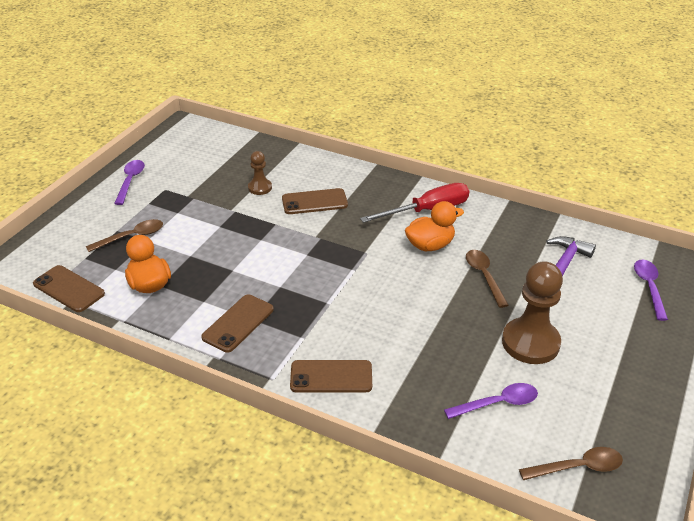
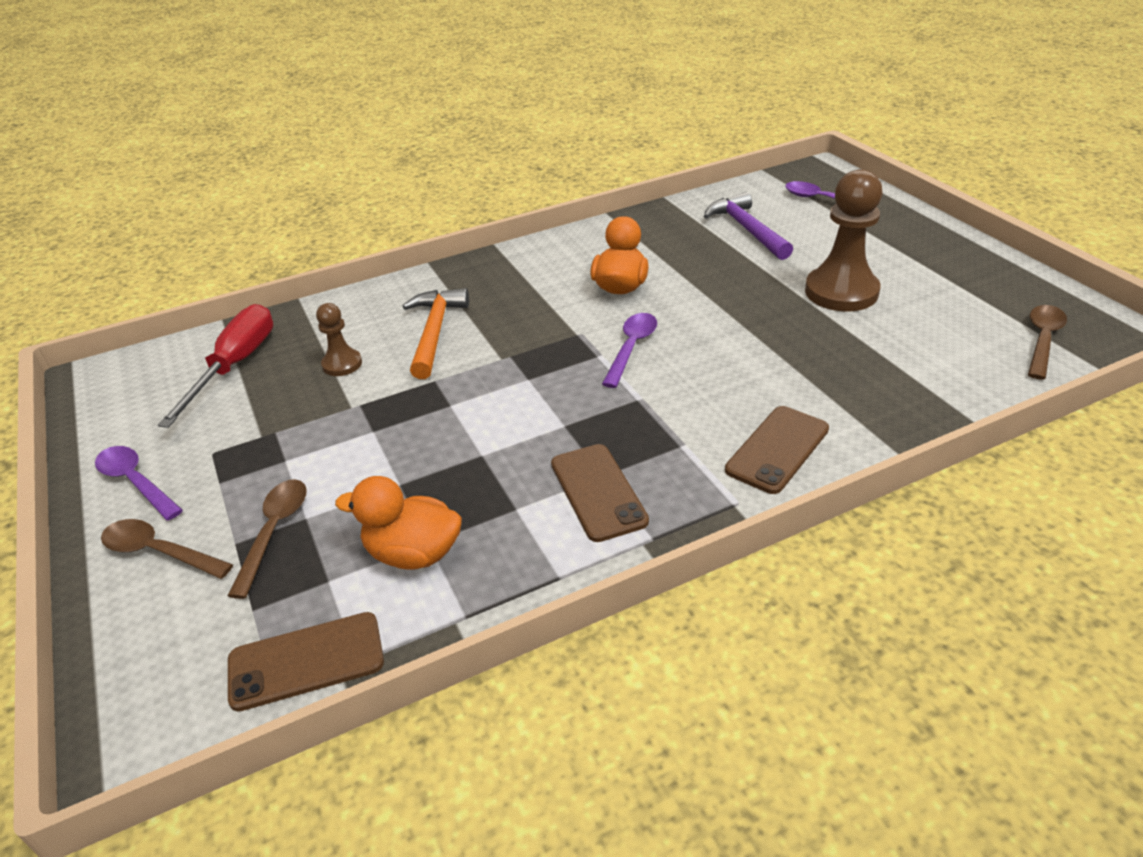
camera: 50 degrees left, 0 degrees up
(314, 202) = (434, 333): brown phone -> orange hammer
(427, 211) = (559, 264): red screwdriver -> red screwdriver (235, 366)
(484, 276) = (710, 276): brown spoon -> brown spoon (159, 552)
(497, 403) = (917, 349): purple spoon -> purple spoon (631, 348)

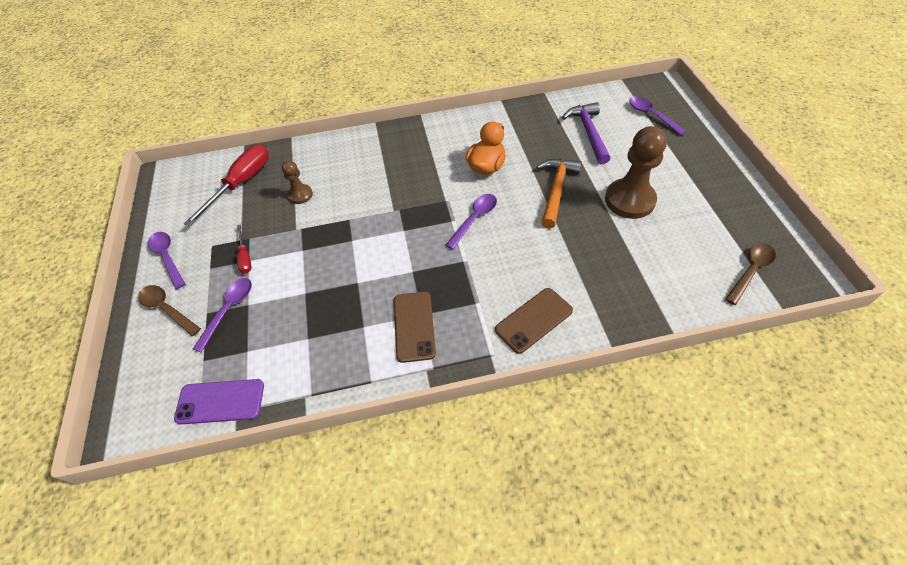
camera: 15 degrees right, 15 degrees up
(274, 532) = (228, 310): brown spoon -> purple spoon
(277, 457) = (245, 257): none -> red screwdriver
(306, 661) = (220, 401): brown phone -> purple phone
(413, 553) = (297, 344): orange duck -> none
(434, 333) = (361, 181): orange hammer -> orange hammer (556, 191)

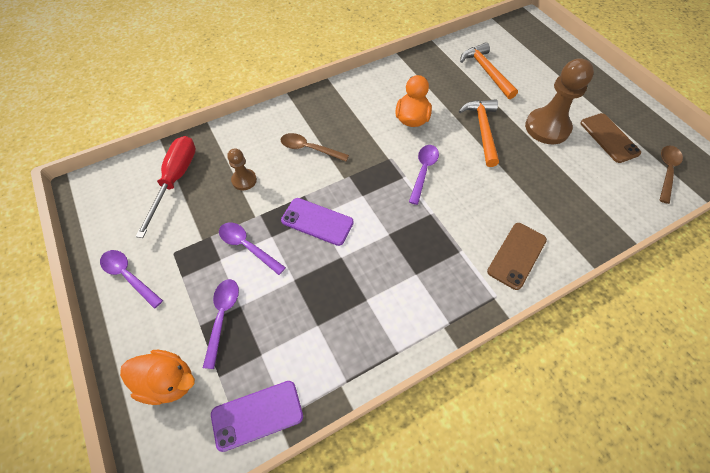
camera: 20 degrees left, 5 degrees up
(161, 353) = (168, 381): none -> orange duck
(167, 309) = (154, 332): brown spoon -> brown spoon (309, 149)
(245, 257) = (215, 257): red screwdriver -> none
(350, 245) = (317, 221): none -> purple phone
(414, 326) = (414, 287): brown phone -> brown phone (609, 138)
(588, 133) = (486, 72): purple hammer -> orange hammer
(651, 115) = (531, 48): purple spoon -> purple spoon (247, 246)

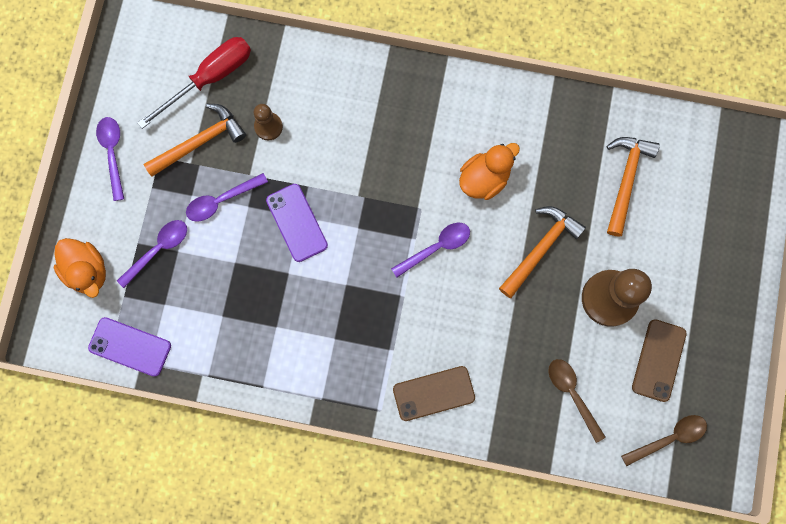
camera: 40 degrees right, 20 degrees up
(198, 222) = (199, 142): none -> orange hammer
(247, 246) = (221, 200): purple spoon -> purple spoon turned 105 degrees counterclockwise
(309, 149) = (354, 136): brown spoon -> brown spoon (572, 394)

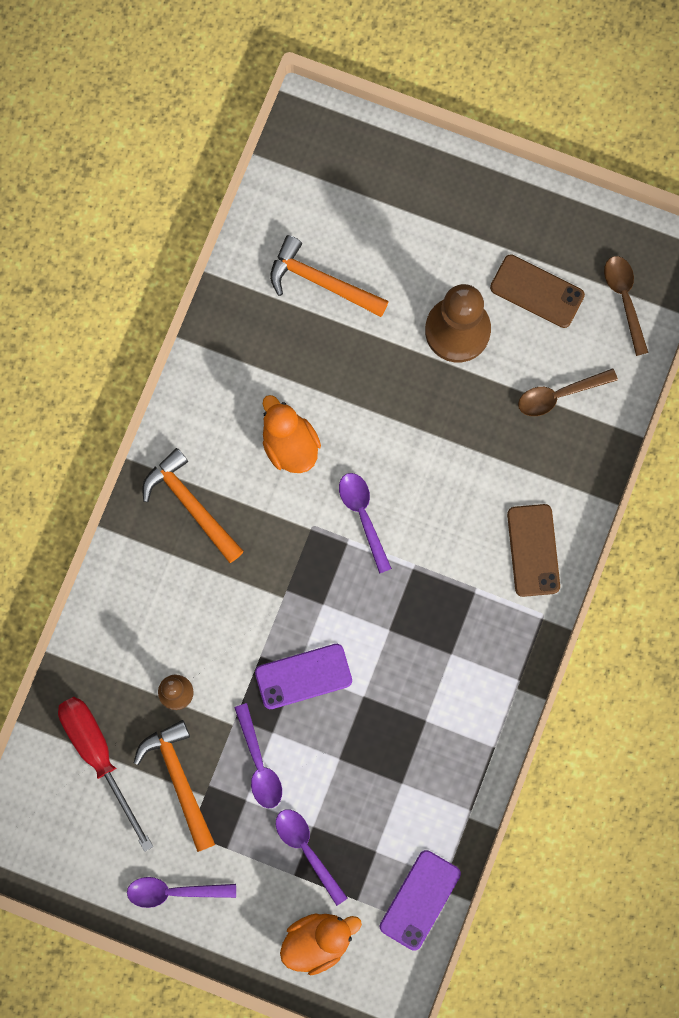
camera: 80 degrees left, 0 degrees up
(540, 249) = (386, 396): orange hammer -> orange hammer (191, 505)

